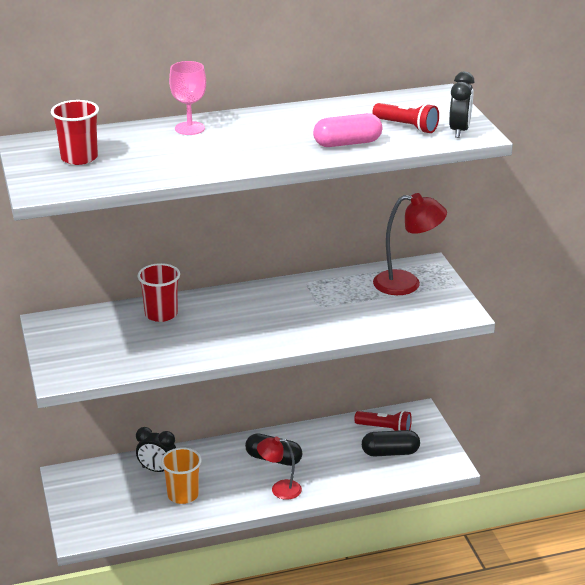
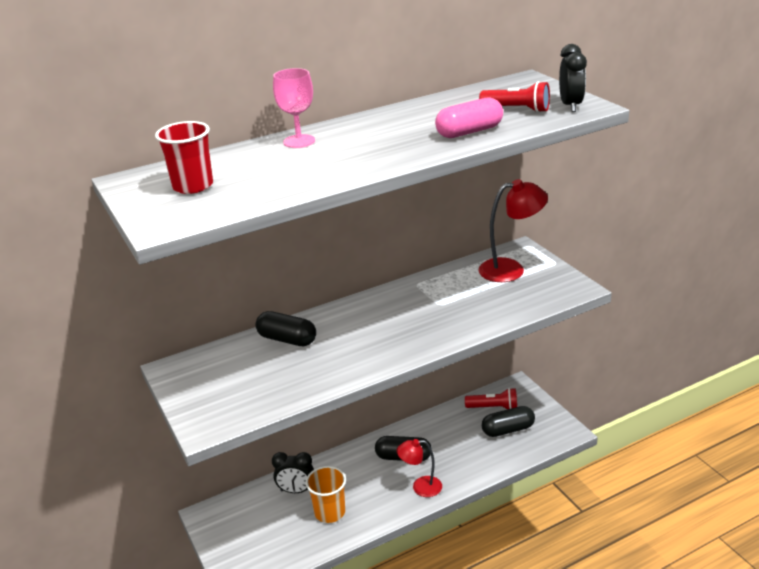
camera: 10 degrees left, 0 degrees up
(161, 314) = (287, 339): red cup -> black capsule

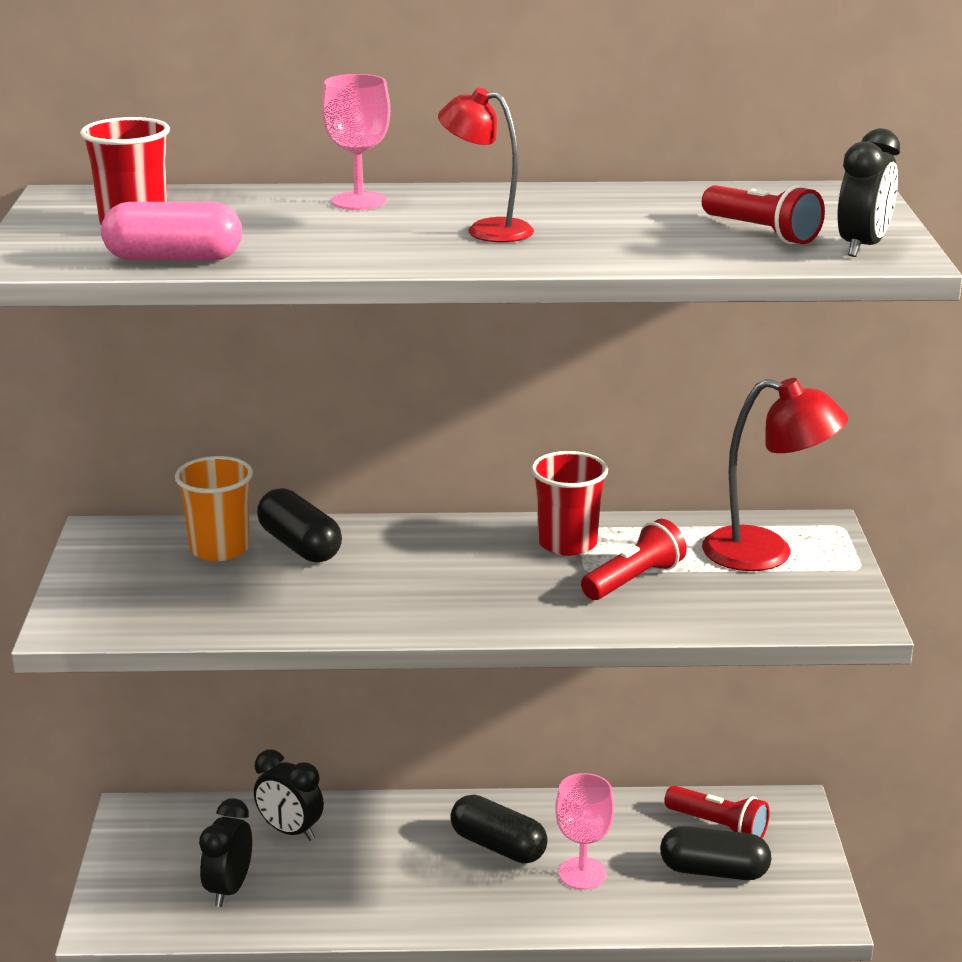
camera: 25 degrees right, 5 degrees down
(289, 534) = (229, 889): none -> black clock
(330, 512) = (315, 882): orange cup -> orange cup (219, 549)
(418, 294) = (567, 543): none -> red cup
(420, 487) = (488, 903): red lamp -> red lamp (486, 230)
(452, 455) = (582, 873): none -> pink goblet
(466, 302) = (634, 580): none -> red flashlight
(469, 132) = (631, 246): pink capsule -> pink capsule (174, 258)

